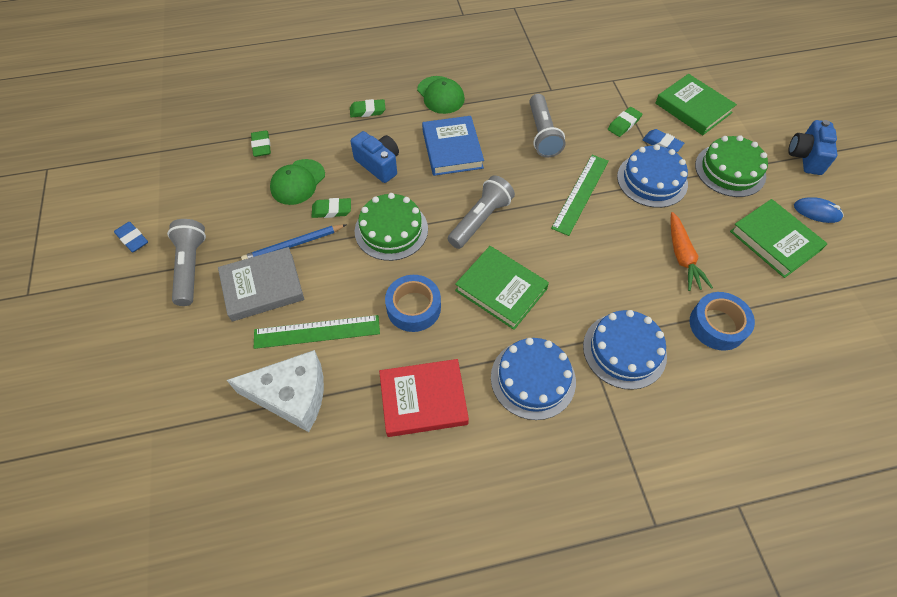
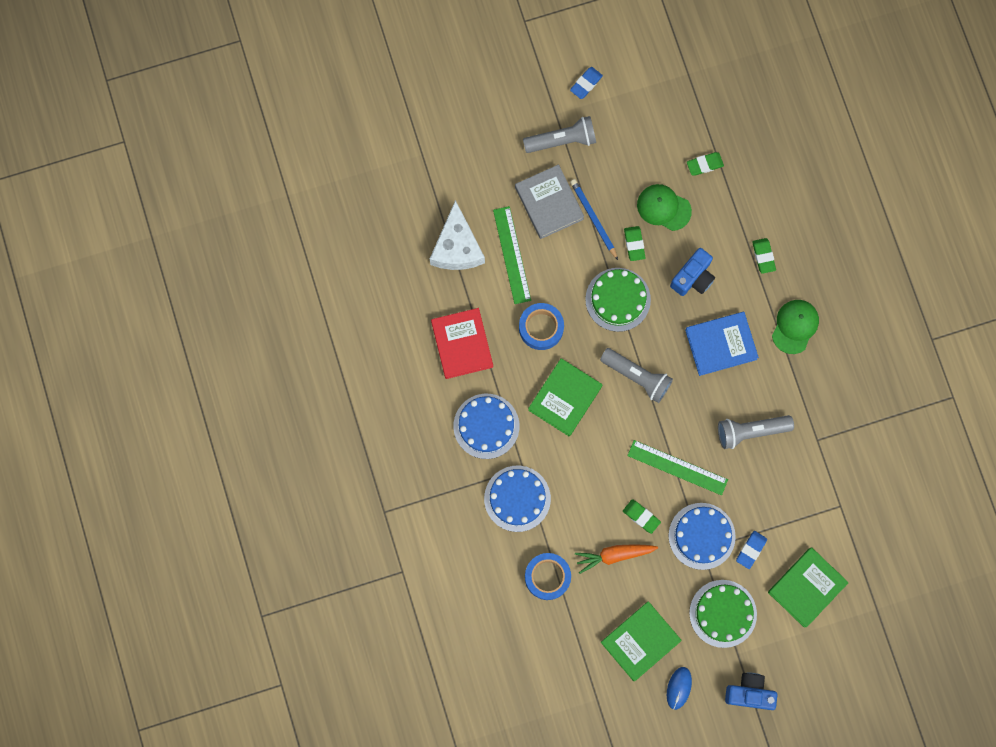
camera: 85 degrees right, 20 degrees up
(440, 95) = (795, 326): green cap -> green cap turned 150 degrees clockwise
(624, 124) = (774, 513): green eraser -> green eraser (641, 516)

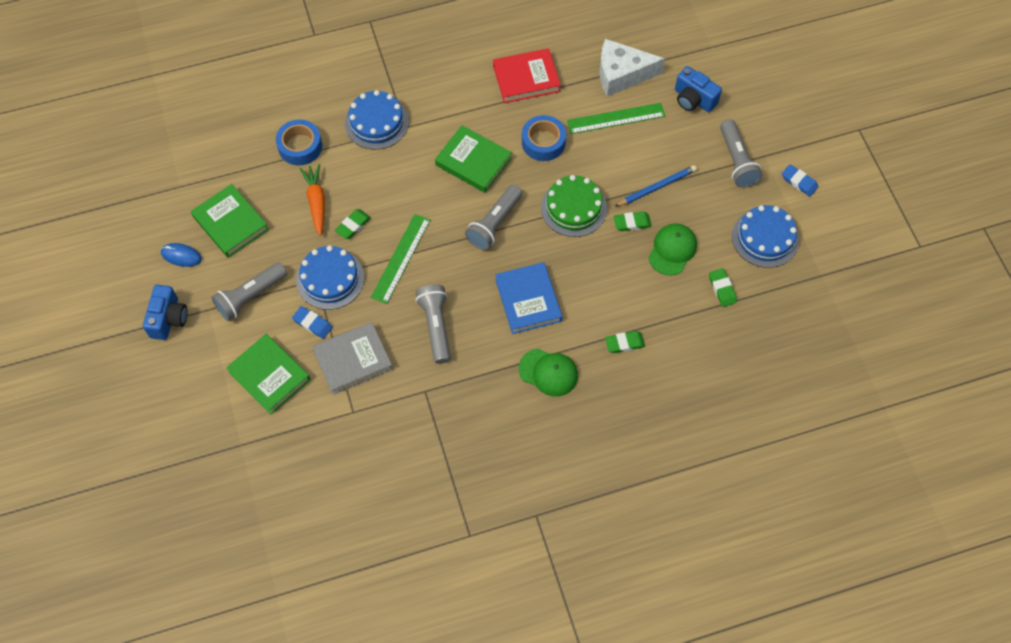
camera: 90 degrees right, 15 degrees down
(486, 426) = (447, 98): blue cake -> blue cake (765, 238)
(549, 203) = (670, 149): grey book -> grey book (353, 360)
(693, 277) = (599, 276): blue camera -> blue camera (693, 99)
(723, 613) = (250, 296): green cake -> grey flashlight

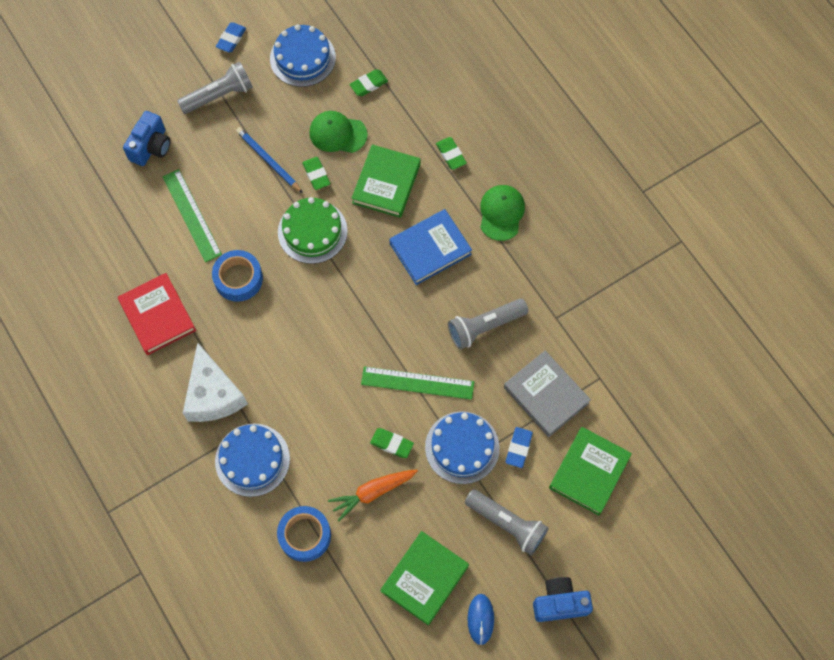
camera: 105 degrees left, 5 degrees up
(473, 162) = (280, 342): green book -> green book (386, 183)
(494, 223) = (351, 302): grey flashlight -> none
(621, 74) = (132, 221): white cheese -> white cheese (213, 394)

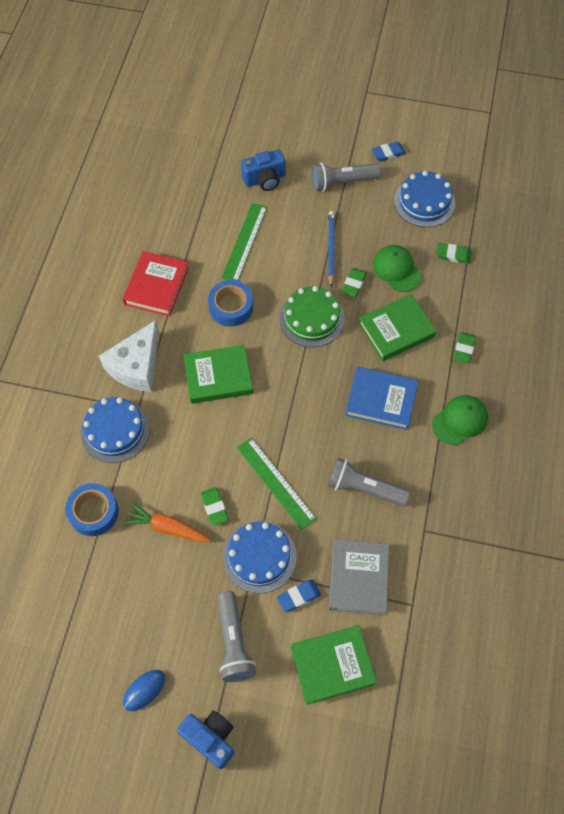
camera: 45 degrees right, 5 degrees down
(219, 95) = (342, 182): grey flashlight -> grey flashlight turned 150 degrees clockwise
(425, 579) = (137, 622): green book -> green book (218, 376)

